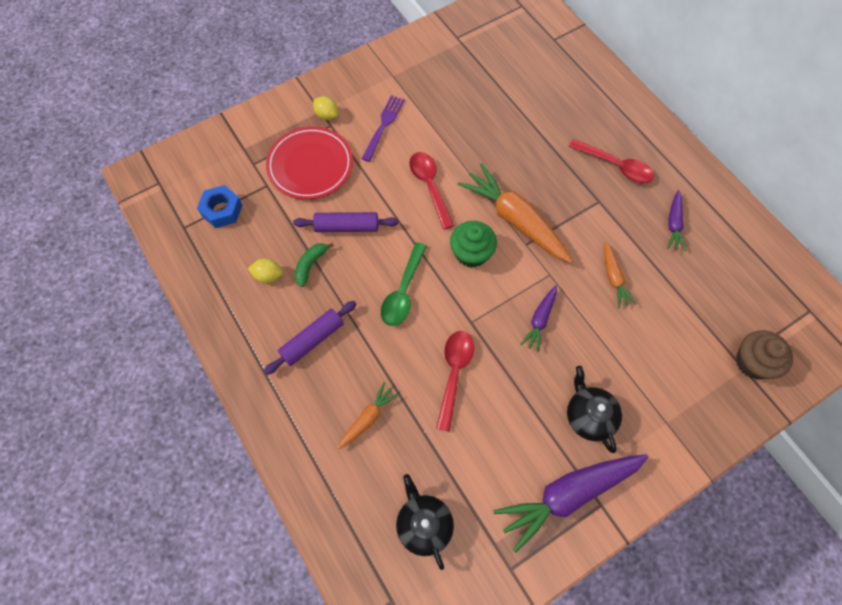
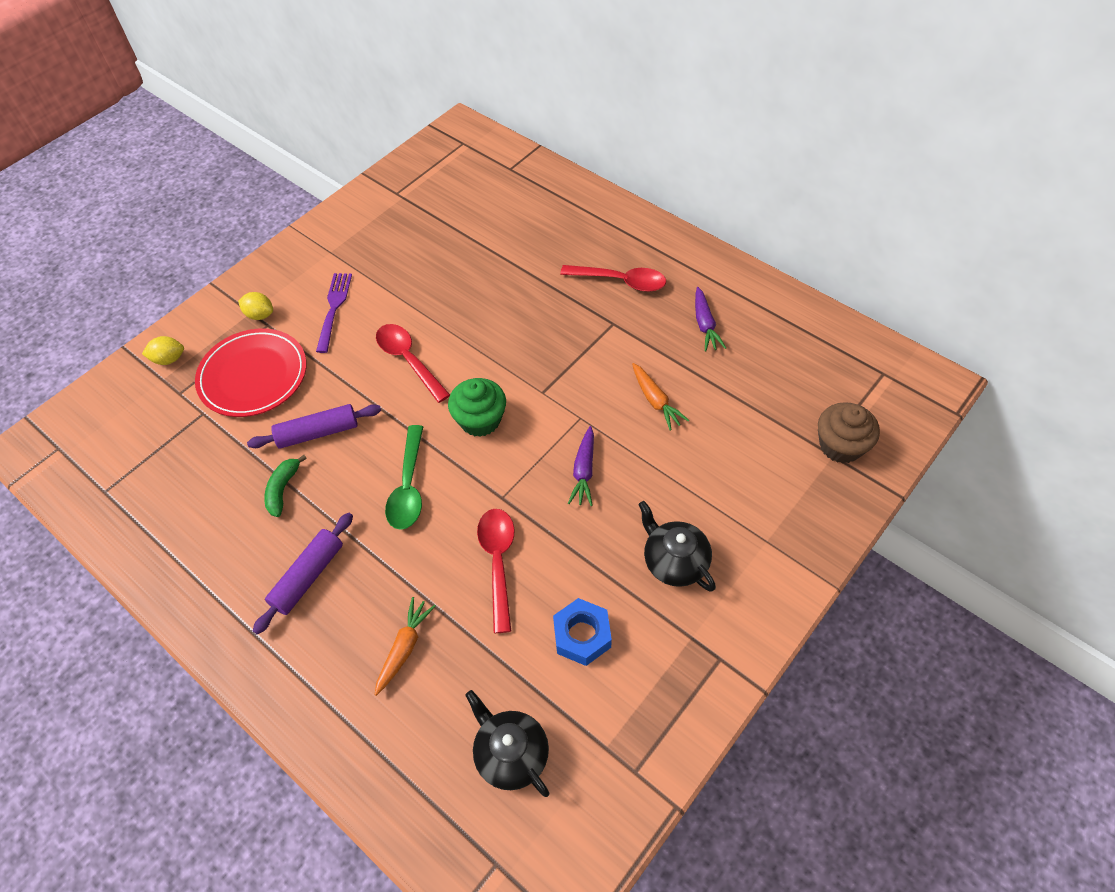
camera: 15 degrees left, 10 degrees down
(222, 210) = (151, 457): blue nut -> blue nut (582, 635)
(268, 276) = (231, 517): yellow lemon -> yellow lemon (169, 359)
(515, 220) = (521, 369): orange carrot -> none
(568, 495) = (678, 660): purple carrot -> none

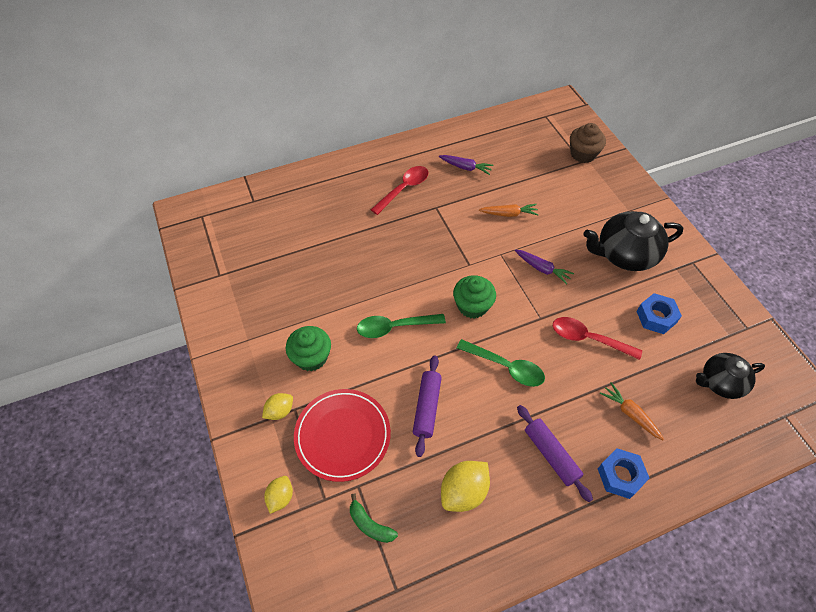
camera: 65 degrees left, 0 degrees up
(229, 507) = (463, 492): none -> yellow lemon
(283, 489) = (466, 448): green banana -> green banana (370, 524)
(310, 662) = (620, 475): none -> blue nut
(334, 309) = (311, 357): purple fork -> green cupcake
(408, 360) = (394, 327): red spoon -> green spoon
(674, 561) = (625, 254): black teapot -> black teapot, size x1.56

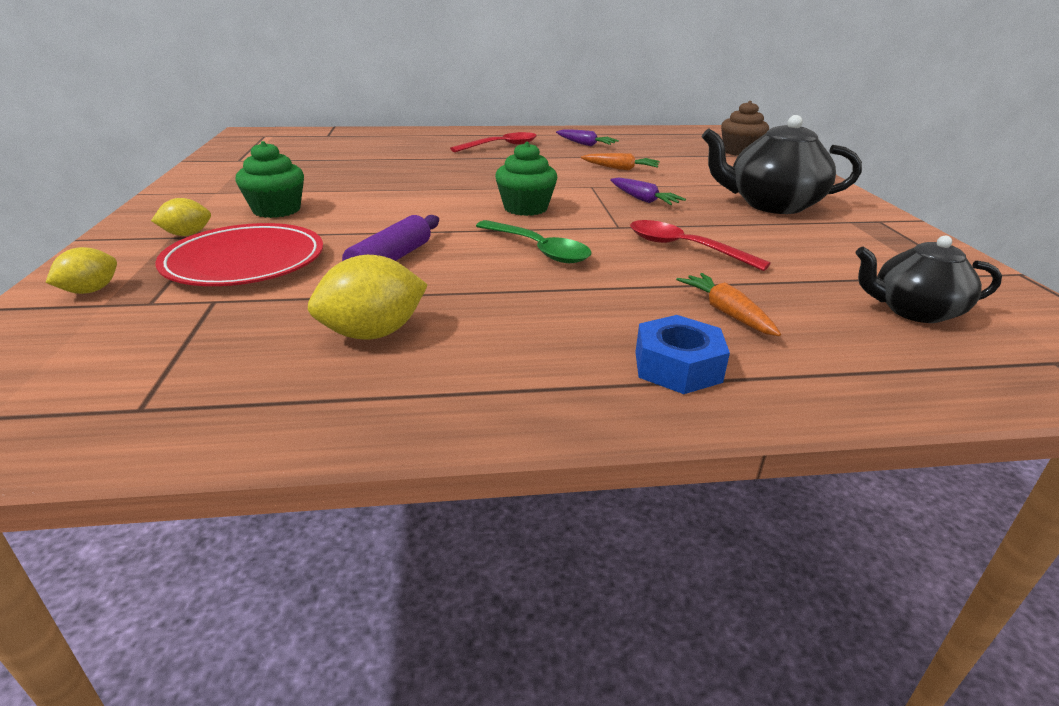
camera: 15 degrees right, 25 degrees down
(370, 524) = (185, 335): green banana -> none
(394, 327) = (406, 207): green spoon -> none
(551, 455) = (556, 326): purple rolling pin -> none
(656, 317) = (806, 247): blue nut -> none

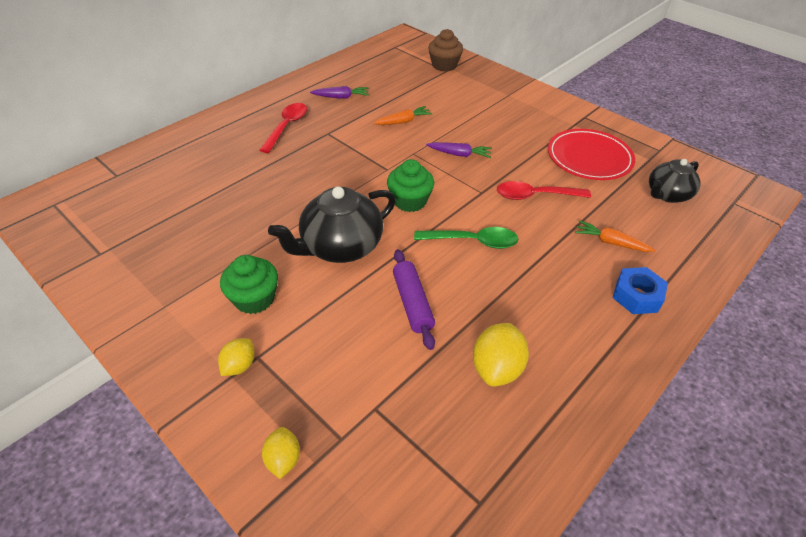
camera: 40 degrees left, 15 degrees up
(245, 261) = (330, 363): red plate -> red plate (589, 158)
(772, 205) = (526, 125): black teapot -> black teapot (340, 246)

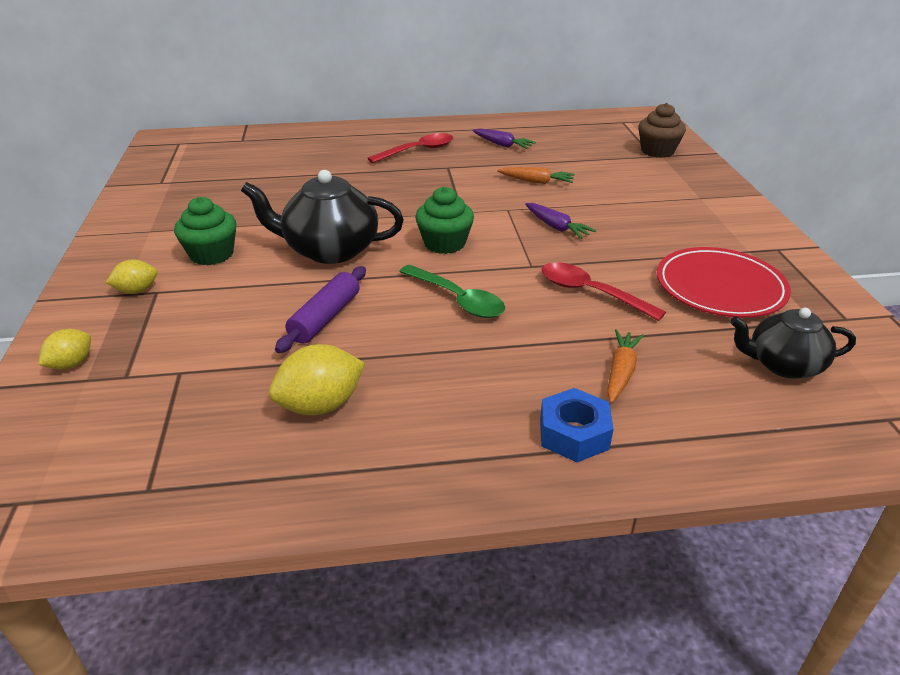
camera: 40 degrees right, 10 degrees down
(611, 242) = (620, 372): orange carrot -> orange carrot turned 45 degrees clockwise

